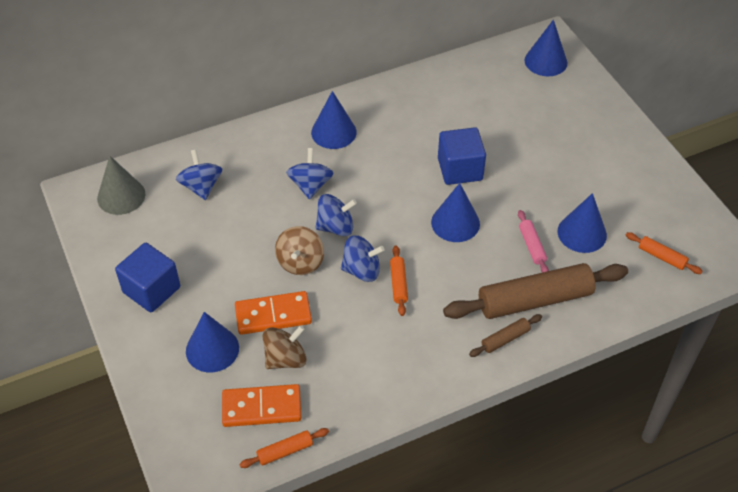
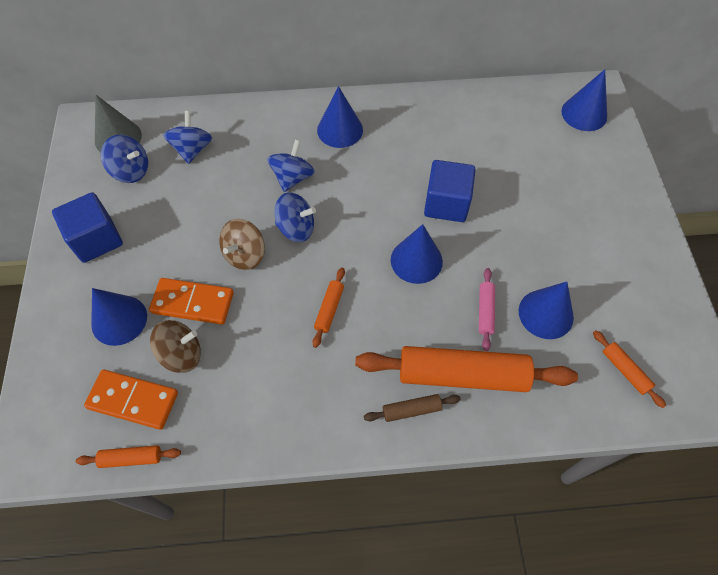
camera: 20 degrees right, 10 degrees up
(362, 270) = (300, 282): blue spinning top -> blue spinning top (131, 171)
(534, 300) = (462, 375): brown rolling pin -> orange rolling pin

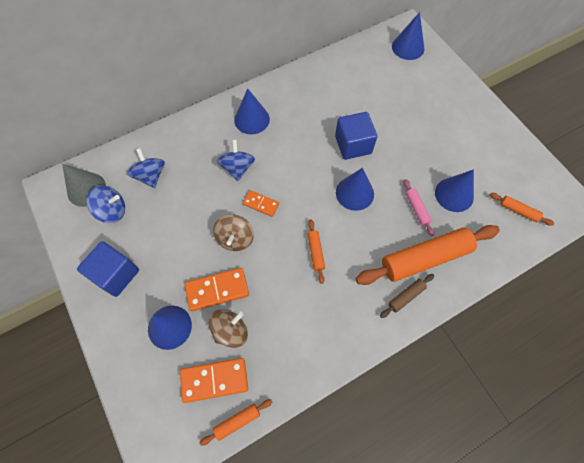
camera: 25 degrees left, 5 degrees up
(296, 228) = (261, 204): blue spinning top -> orange domino

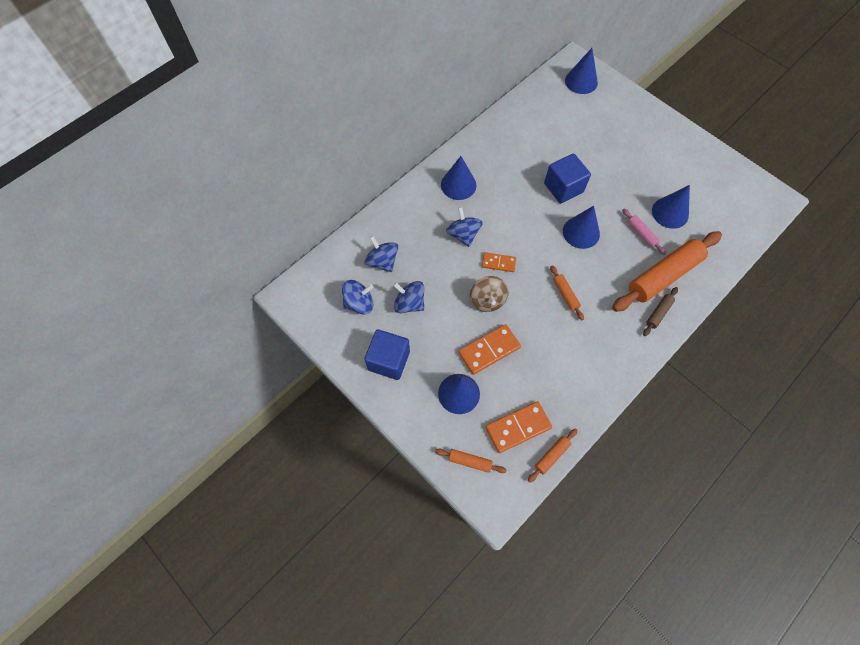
camera: 15 degrees left, 0 degrees up
(86, 189) = (324, 289): grey cone -> none
(159, 223) = (409, 303): none -> blue spinning top
(230, 331) = (515, 382): brown spinning top -> none
(518, 211) = (730, 214): orange rolling pin -> orange rolling pin (470, 461)

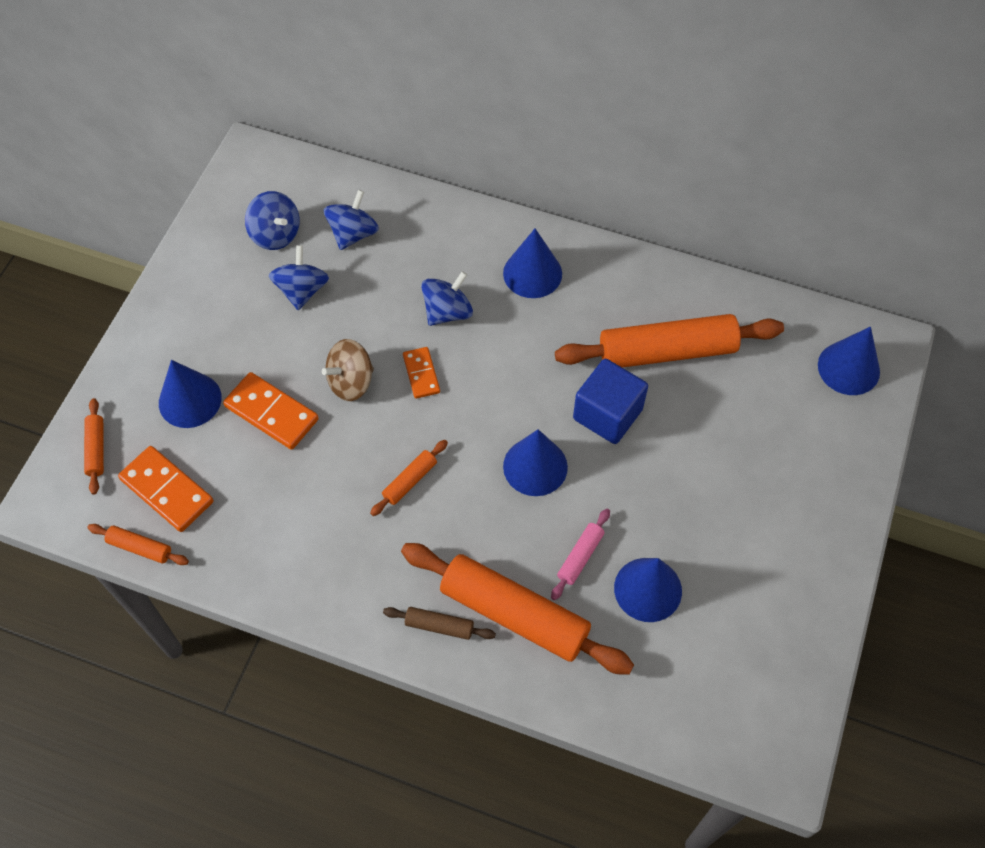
camera: 65 degrees right, 5 degrees down
(389, 360) = (205, 301): blue cube -> none
(537, 147) = (667, 351): none -> orange rolling pin

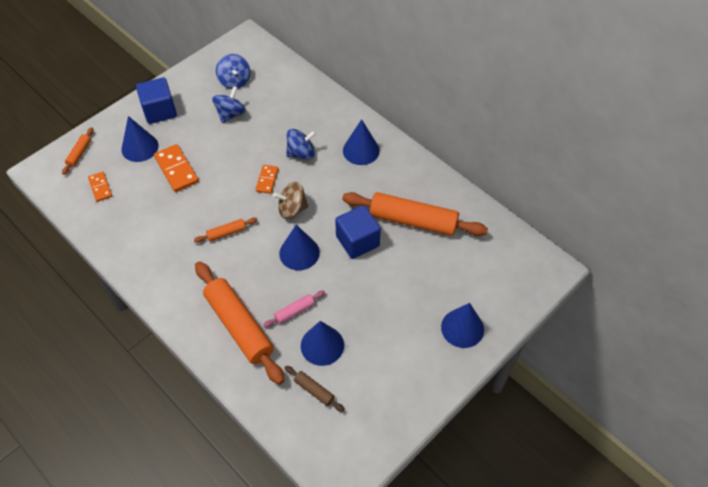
camera: 25 degrees right, 5 degrees down
(140, 548) = (70, 210): orange rolling pin -> none
(166, 491) = (100, 187): orange domino -> orange domino, size x0.61
(185, 328) = (159, 111): none -> blue cube
(351, 382) = (227, 170): brown spinning top -> brown spinning top (292, 209)
(353, 233) = (275, 95): blue spinning top -> none
(439, 626) = (195, 315): brown rolling pin -> brown rolling pin (314, 390)
(848, 368) = (519, 272): blue cone -> blue cone (462, 328)

